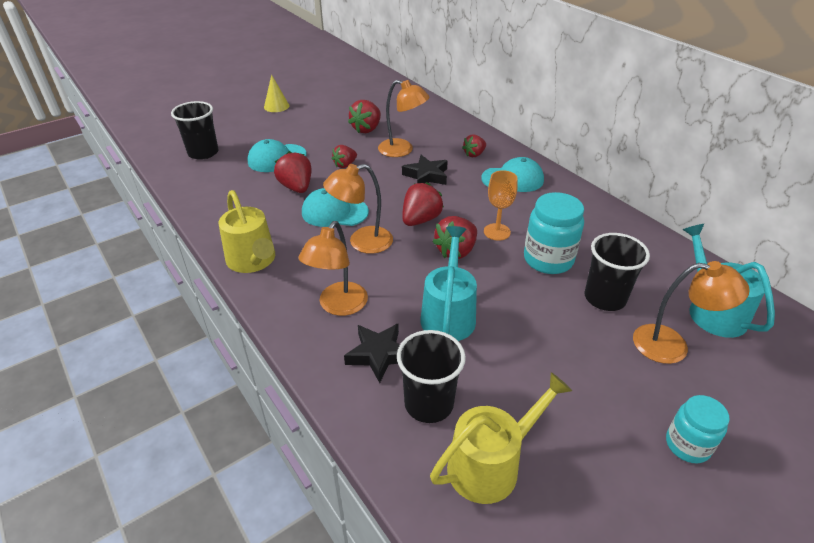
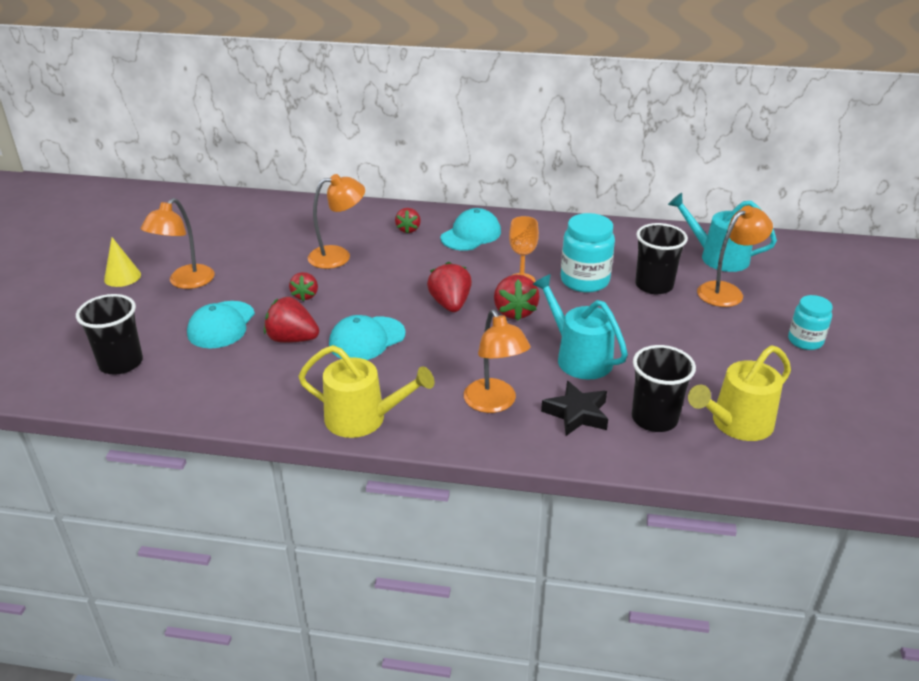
camera: 45 degrees left, 5 degrees down
(362, 242) = (432, 348): orange lamp -> orange lamp (185, 282)
(366, 129) = (269, 253): red strawberry -> none
(426, 176) = (396, 267): black star -> none
(490, 464) = (736, 424): yellow watering can -> yellow watering can turned 135 degrees counterclockwise

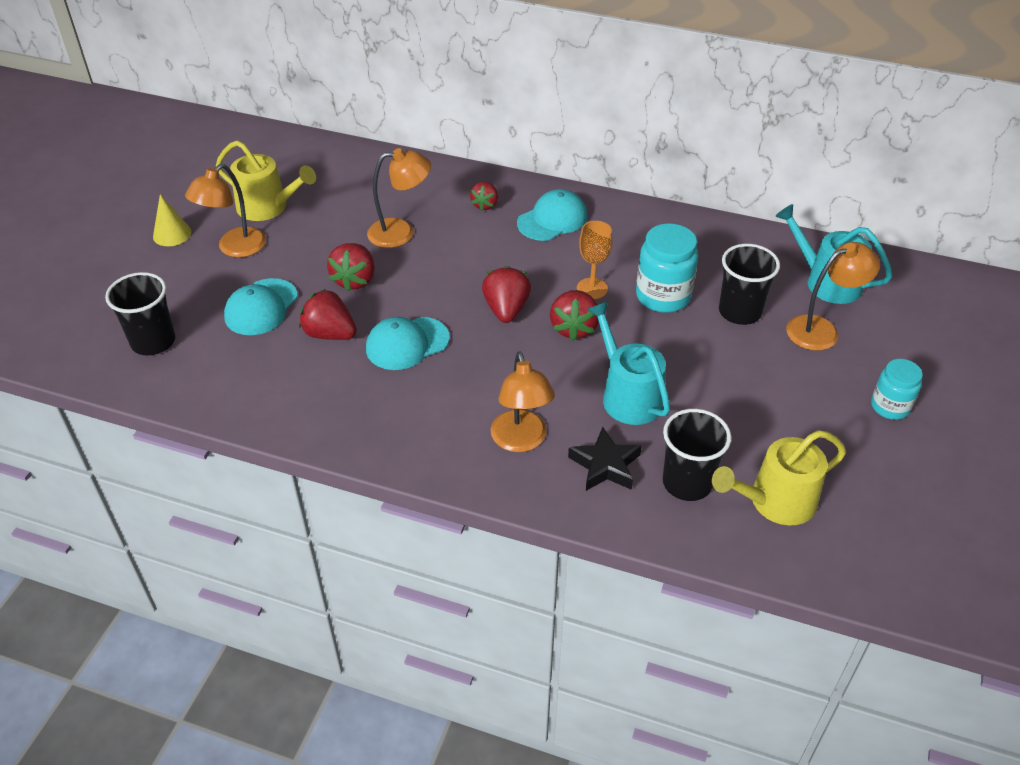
camera: 10 degrees right, 10 degrees up
(305, 295) = (355, 280): red strawberry -> red strawberry, size x1.54
(363, 418) = (381, 441): yellow watering can -> yellow watering can (268, 207)

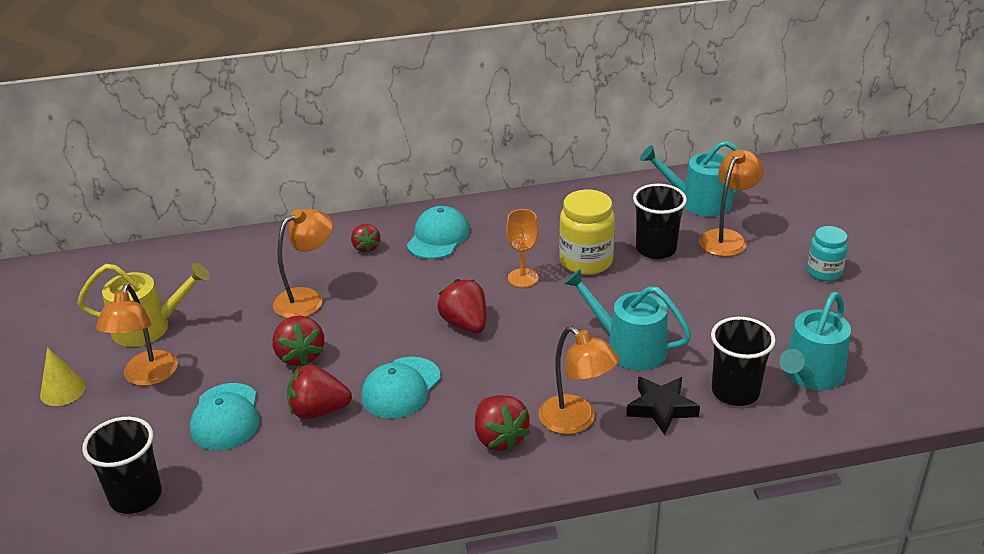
camera: 30 degrees left, 10 degrees down
(574, 328) = (536, 314): red strawberry -> red strawberry (499, 438)
(663, 296) = (586, 261): turquoise jar -> yellow jar
(775, 501) = (810, 375): yellow watering can -> turquoise watering can

